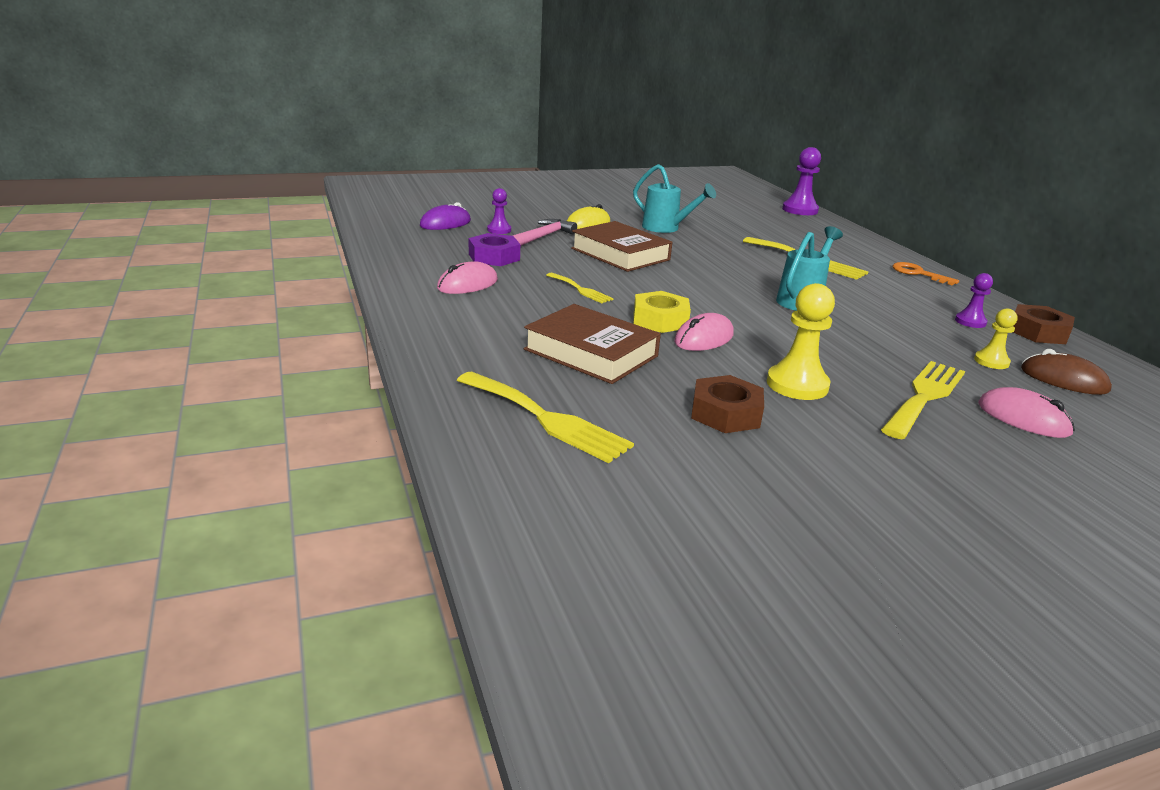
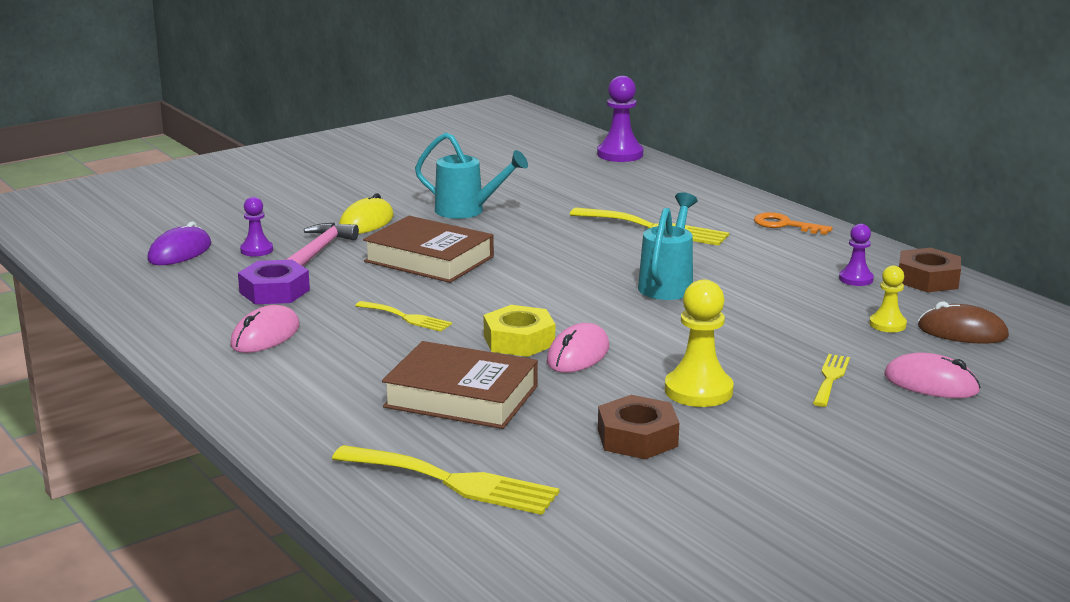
camera: 15 degrees left, 5 degrees down
(924, 396) = (830, 378): yellow fork -> yellow fork, size x0.57

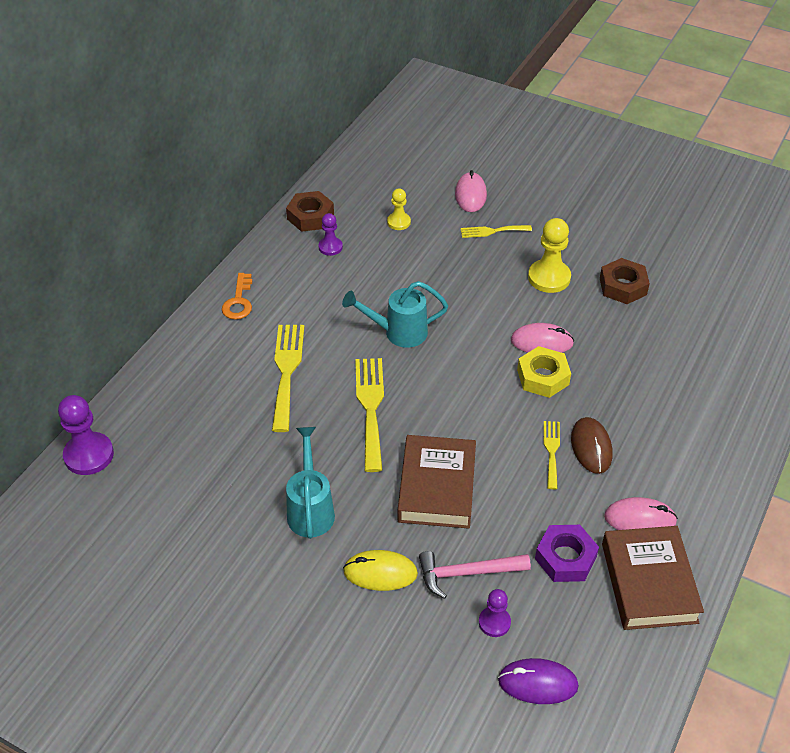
camera: 115 degrees left, 25 degrees up
(453, 482) = (728, 340): yellow fork -> yellow fork (370, 407)
(461, 396) = (638, 374): brown book -> brown book (648, 582)
(962, 332) = (389, 192): brown mouse -> brown mouse (591, 447)

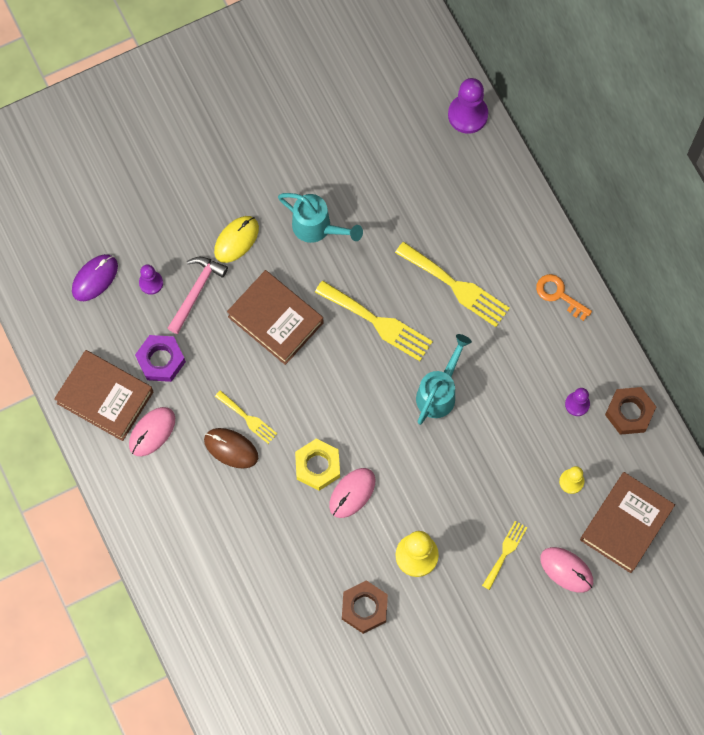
camera: 125 degrees right, 25 degrees up
(403, 181) = (625, 524): none -> brown book

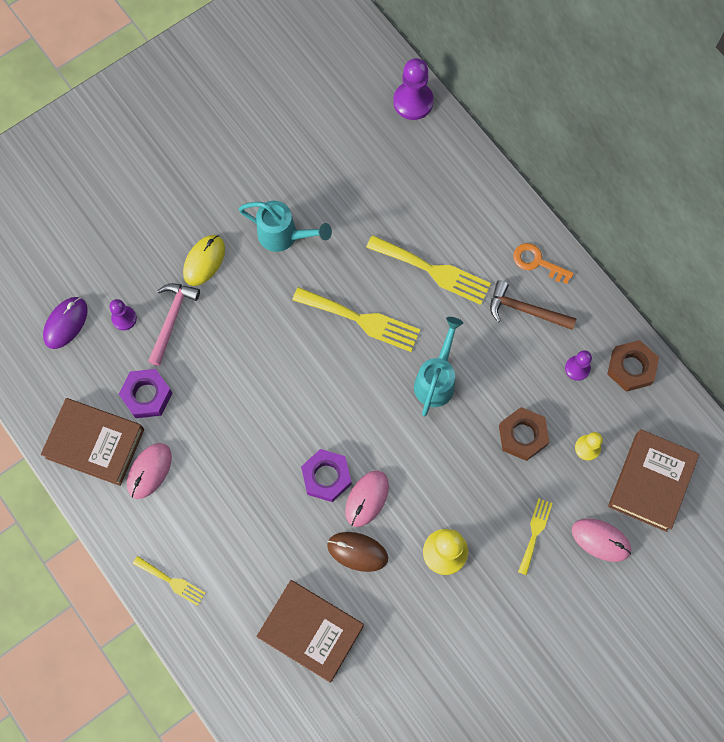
camera: 10 degrees left, 0 degrees up
(231, 448) = (234, 474): brown mouse -> brown mouse (357, 552)
(248, 418) = (246, 440): yellow fork -> yellow fork (172, 581)
(275, 319) = (257, 334): brown book -> brown book (311, 631)
(317, 466) = (326, 477): yellow nut -> purple nut
(364, 608) = (401, 617): brown nut -> brown nut (522, 435)
(538, 339) = (525, 310): none -> brown hammer

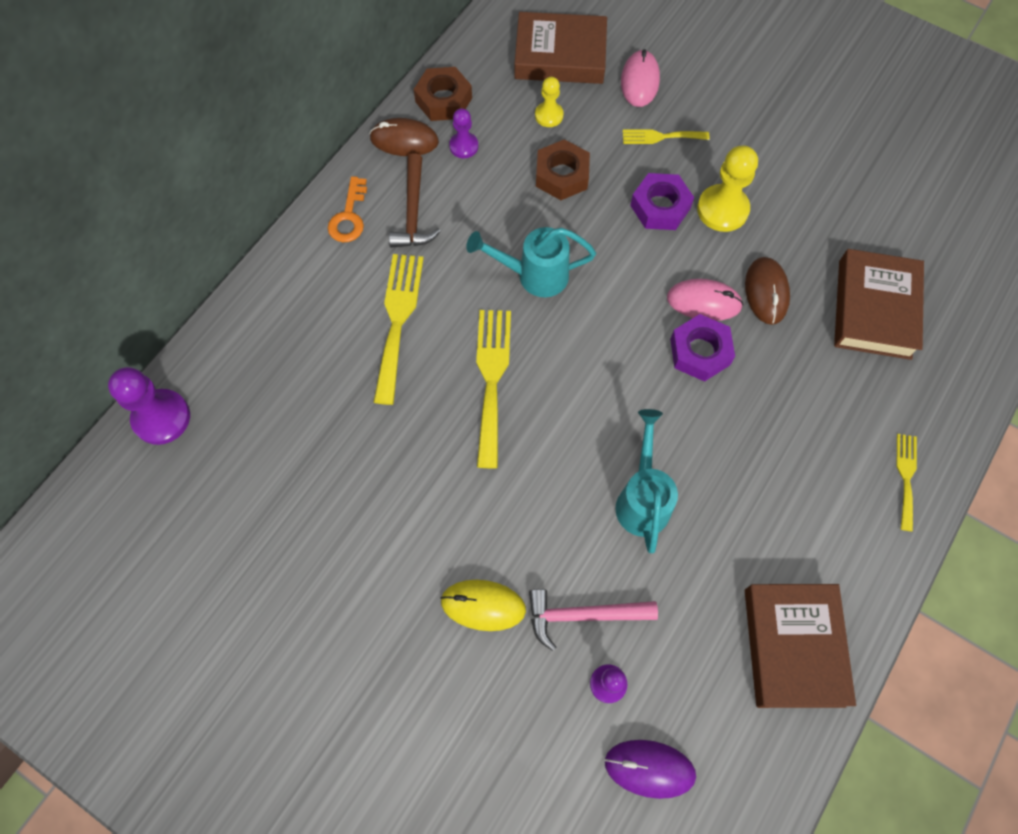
camera: 110 degrees left, 5 degrees down
(147, 395) = (699, 604): purple nut -> purple nut (660, 207)
(149, 471) = (793, 559): pink mouse -> none
(284, 236) = (410, 512): turquoise watering can -> turquoise watering can (642, 498)
(598, 324) = (404, 140): none -> brown mouse

